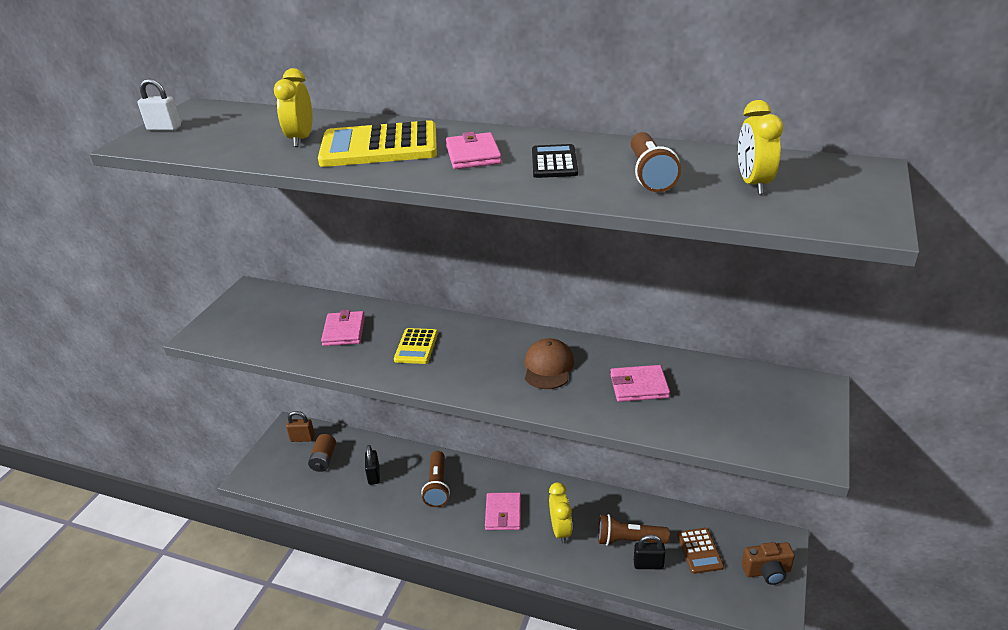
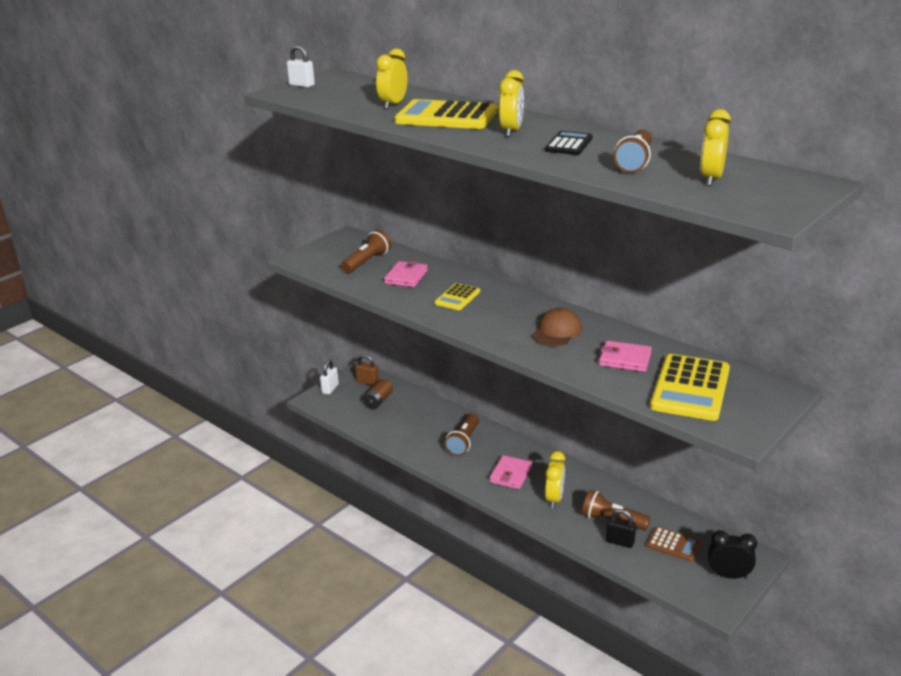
camera: 20 degrees right, 5 degrees down
(263, 458) = (330, 389): none -> white padlock
(288, 320) = (367, 261): none -> brown flashlight
(374, 475) = (414, 422): black padlock -> none
(473, 155) = (511, 131): pink wallet -> yellow clock
(699, 551) = (673, 544): brown calculator -> brown calculator turned 75 degrees counterclockwise
(726, 408) = (690, 388): none -> yellow calculator
(767, 572) = (728, 575): brown camera -> black clock

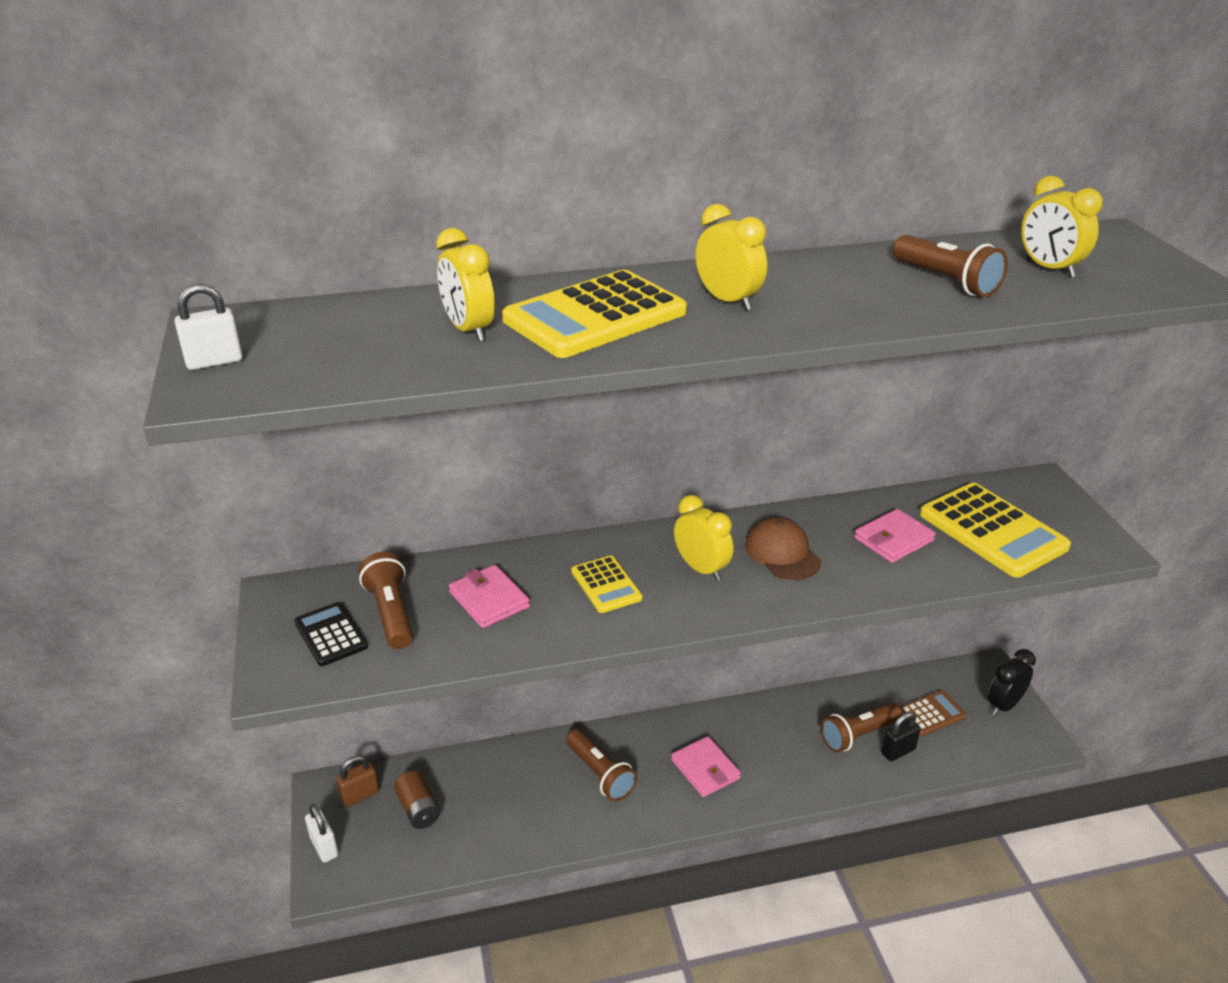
camera: 55 degrees left, 5 degrees up
(554, 499) = (783, 758): yellow clock -> yellow clock (701, 569)
(568, 144) = (831, 289): black calculator -> black calculator (331, 634)

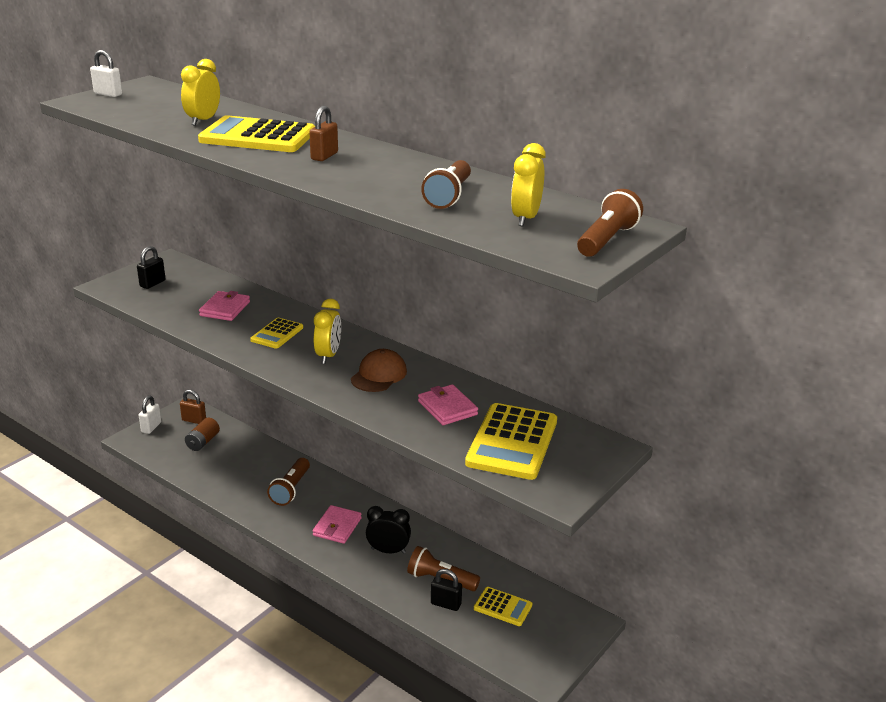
camera: 50 degrees right, 5 degrees down
(331, 634) = (152, 283): black calculator -> black padlock
(391, 613) = (185, 290): brown flashlight -> brown flashlight (606, 240)
(728, 301) = (324, 156): yellow clock -> brown padlock
(893, 539) = (447, 408): pink wallet -> pink wallet turned 45 degrees clockwise
(931, 714) = (503, 607): brown calculator -> yellow calculator
(1004, 705) = (557, 642): black clock -> black clock (388, 551)

